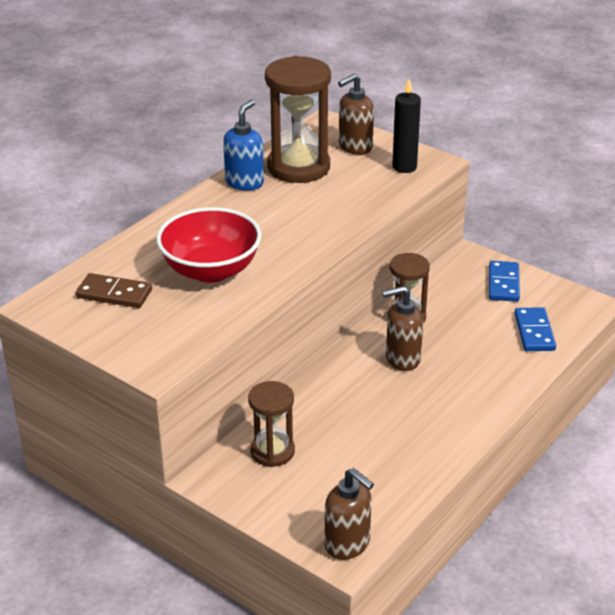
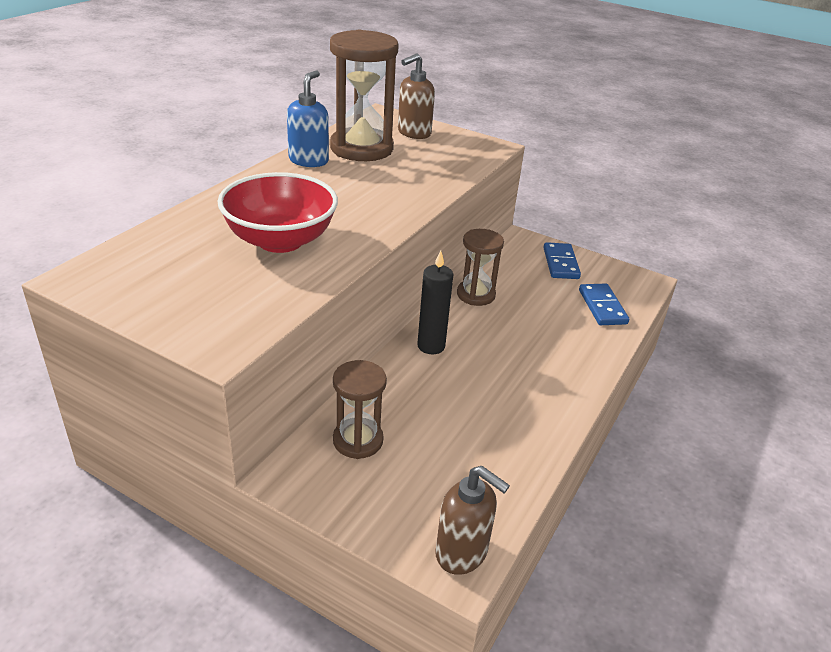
camera: 10 degrees left, 0 degrees up
(114, 294) = (169, 265): brown domino -> none
(402, 359) = (480, 336): brown soap dispenser -> none
(404, 167) = (465, 150): black candle -> black candle (431, 346)

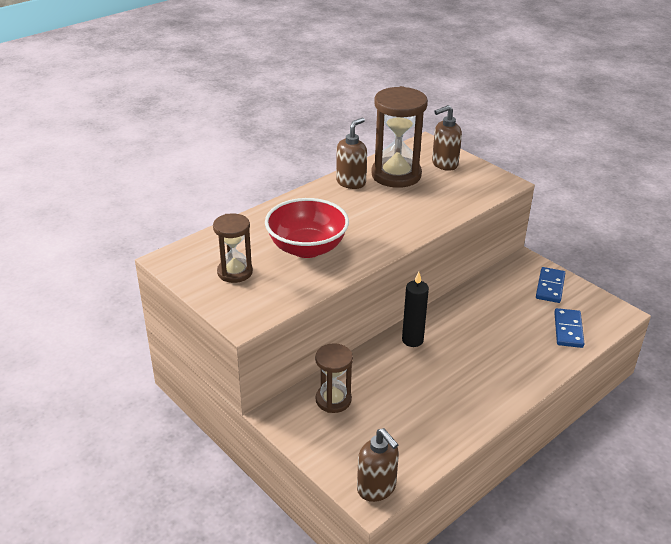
camera: 20 degrees right, 0 degrees up
(309, 161) = (351, 182): blue soap dispenser -> brown soap dispenser
(476, 295) = (465, 304): brown hourglass -> brown hourglass (235, 272)

